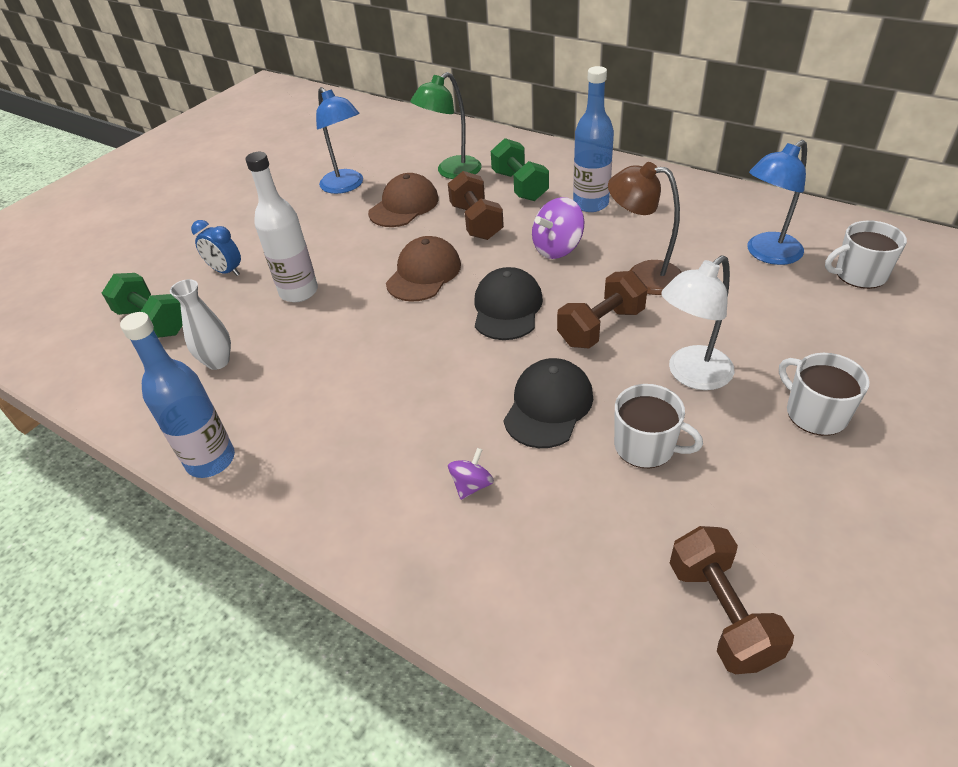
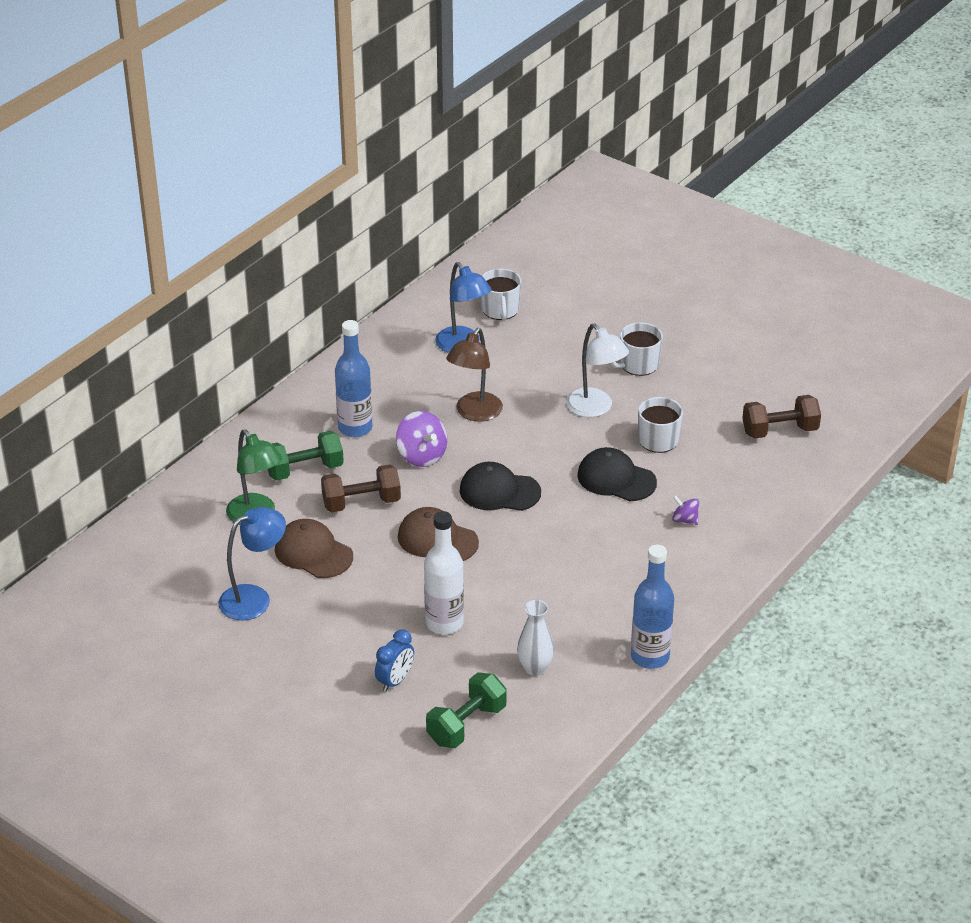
camera: 90 degrees left, 5 degrees down
(601, 327) = (534, 444): brown dumbbell -> none

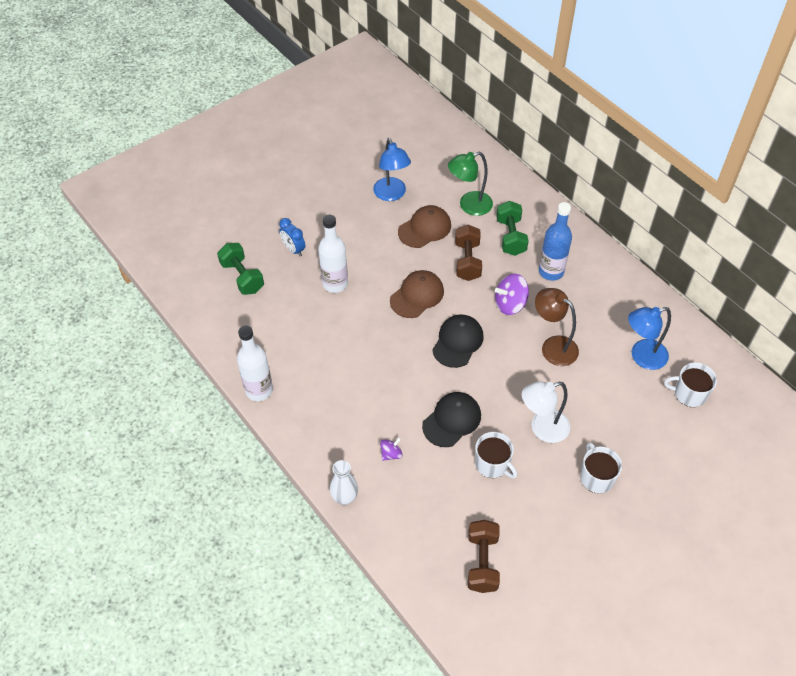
camera: 105 degrees right, 15 degrees up
(535, 668) = (275, 322): white vase -> white vase (344, 497)
(650, 657) = (259, 390): blue bottle -> white bottle

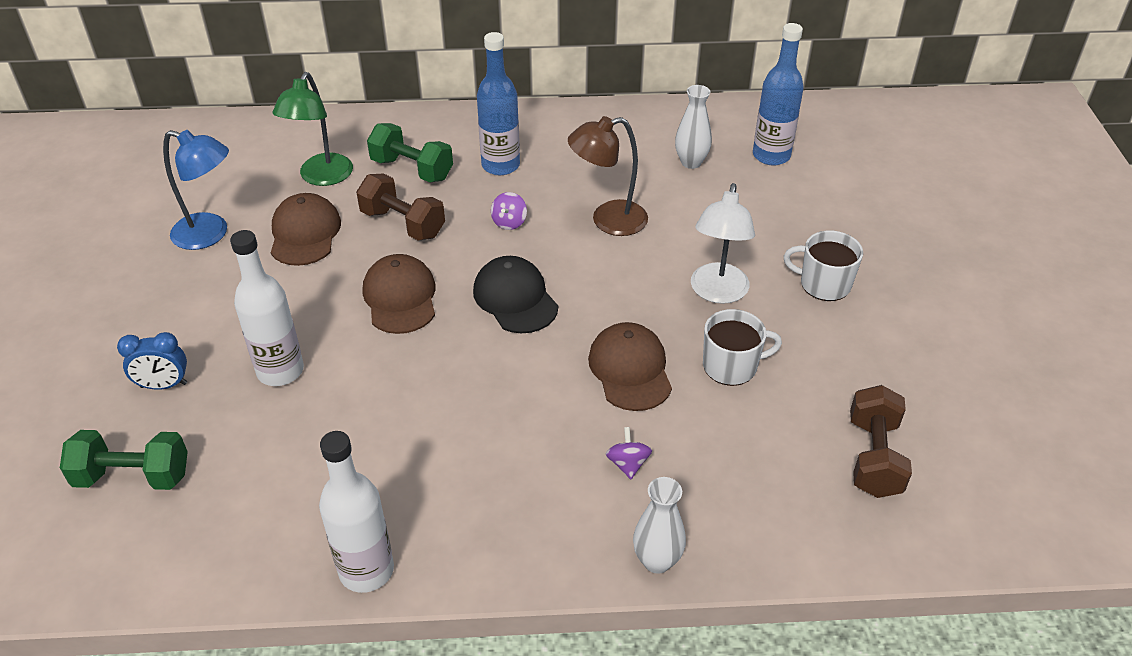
camera: 55 degrees left, 10 degrees down
(452, 420) = (630, 369): black cap -> brown cap
(482, 562) = (873, 457): brown dumbbell -> brown dumbbell turned 60 degrees clockwise
(510, 304) = (509, 222): purple spinning top -> purple spinning top, size x0.58
(642, 357) = (691, 162): blue lamp -> white vase
(689, 393) = (771, 156): white mug -> blue bottle

